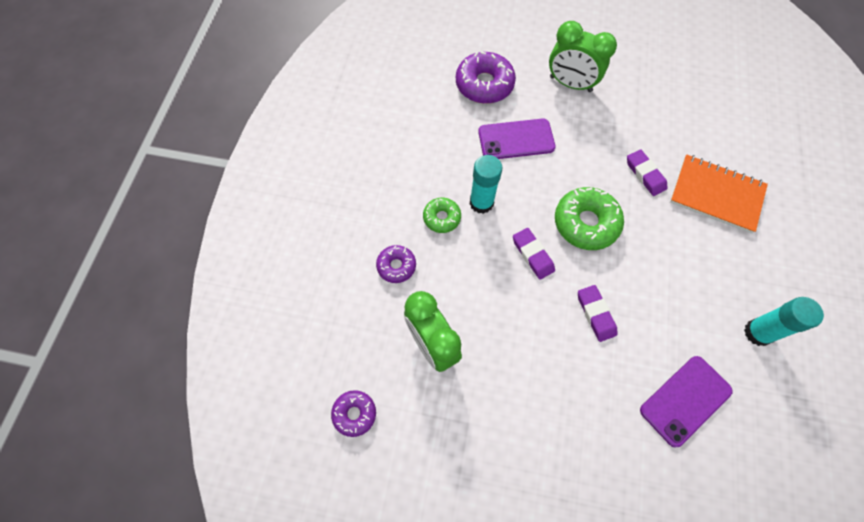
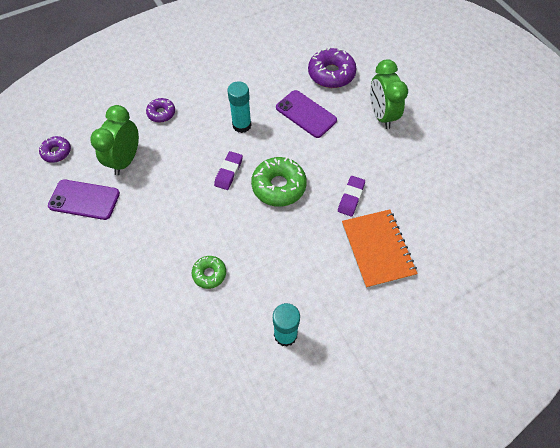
camera: 50 degrees right, 5 degrees down
(442, 218) = (213, 113): green donut -> green donut (209, 274)
(595, 314) = (216, 229): purple eraser -> none
(685, 400) = (195, 315): purple phone -> purple phone (84, 200)

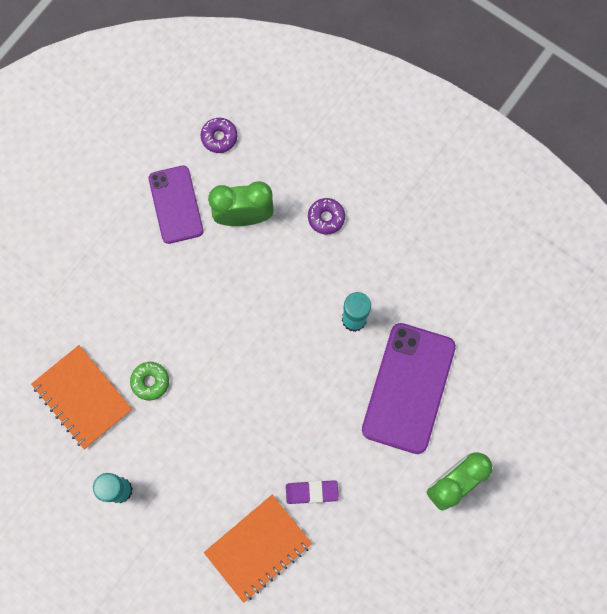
camera: 65 degrees right, 15 degrees up
(192, 333) = (82, 397): none -> orange notebook
(228, 172) = (281, 338): purple eraser -> none
(279, 186) = (289, 403): green donut -> none
(306, 114) = (408, 388): purple phone -> purple phone, size x1.54
(331, 74) = (491, 391): purple donut -> none

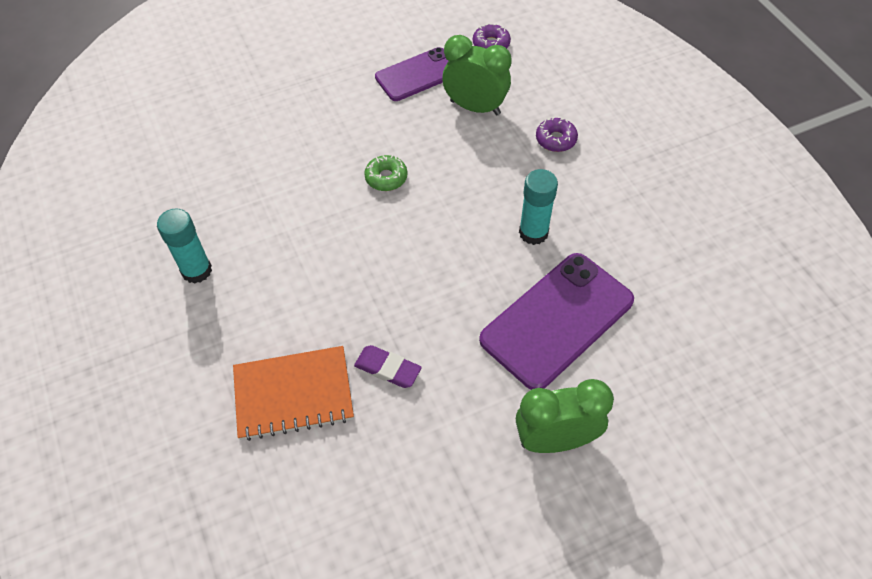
camera: 30 degrees right, 20 degrees down
(82, 397) = (223, 179): orange notebook -> none
(150, 382) = (295, 195): green donut -> green donut (386, 178)
(176, 204) = (418, 75): purple phone -> purple phone turned 45 degrees clockwise

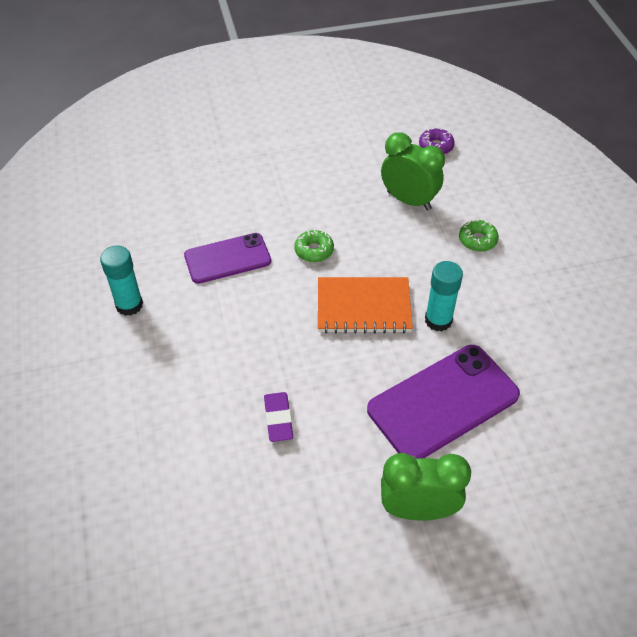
camera: 10 degrees right, 5 degrees down
(293, 394) = (189, 426): orange notebook -> orange notebook (363, 307)
(387, 369) = (278, 419): purple eraser -> purple eraser turned 45 degrees clockwise
(418, 75) = (362, 164): purple phone -> purple phone (227, 258)
(556, 139) = (477, 240): purple donut -> green donut

